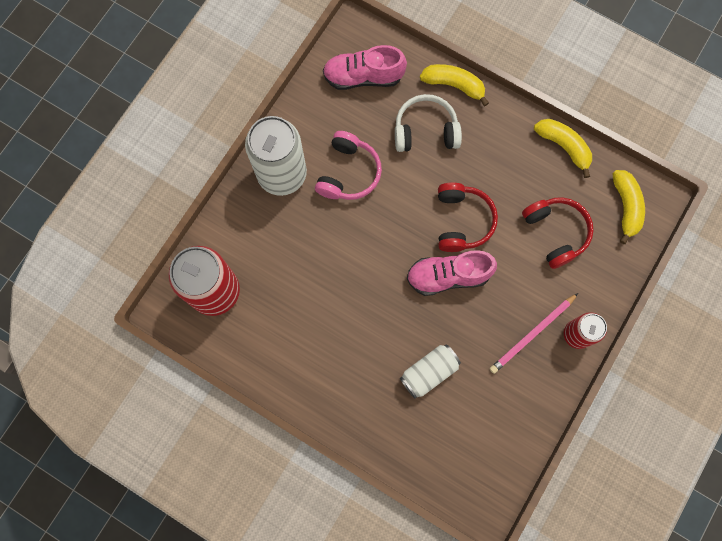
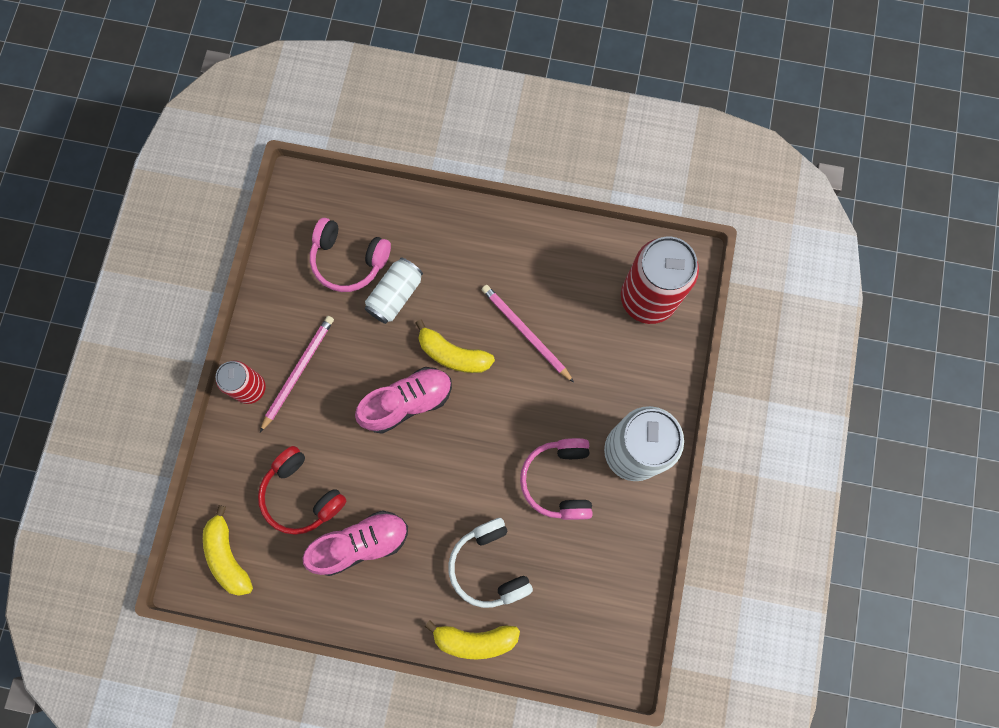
camera: 160 degrees right, 0 degrees up
(329, 299) = (525, 332): none -> pink pencil
(363, 77) = (588, 609): pink shoe -> pink shoe (361, 543)
(425, 130) = (489, 566): white headphones -> white headphones turned 90 degrees clockwise
(460, 420) = (349, 260): none -> pink headphones
(462, 221) = (411, 470): red headphones -> none
(563, 147) = (319, 606): yellow banana -> yellow banana (453, 354)

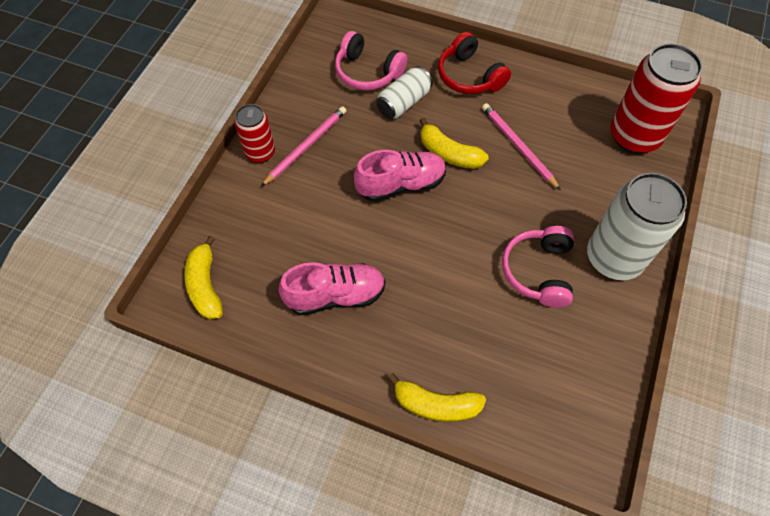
camera: 10 degrees right, 15 degrees down
(302, 495) = (287, 244): red headphones -> red headphones (469, 76)
(489, 566) = (459, 337): white headphones -> none

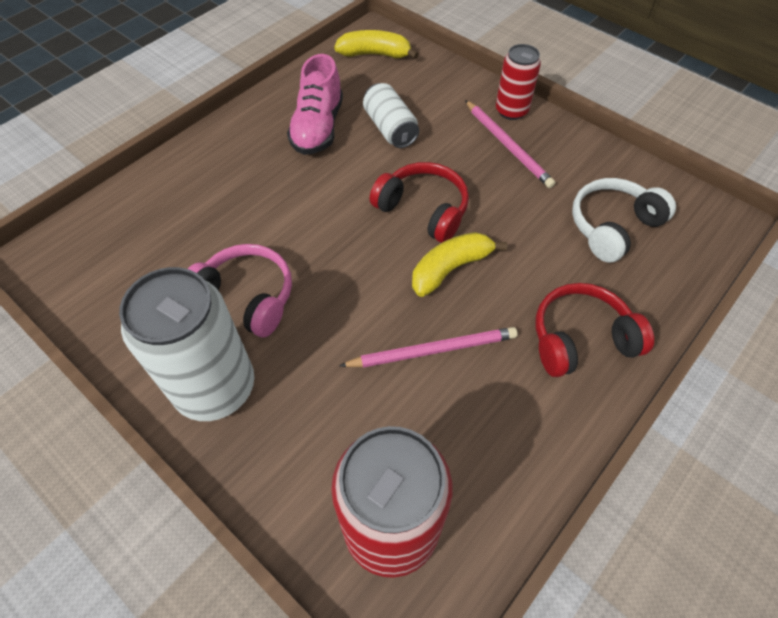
camera: 110 degrees right, 5 degrees down
(367, 72) = (612, 226): pink headphones -> white headphones
(401, 184) = (423, 210): pink shoe -> red headphones
(404, 102) = (549, 248): white can -> white can (390, 128)
(436, 404) = (171, 166): yellow banana -> none

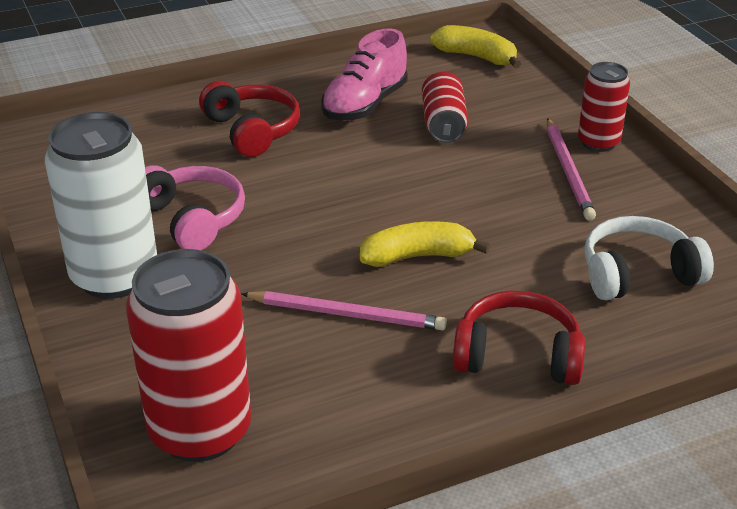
camera: 25 degrees right, 20 degrees down
(390, 128) = (443, 124): white can -> red can
(423, 210) = (426, 200): red headphones -> red headphones (252, 130)

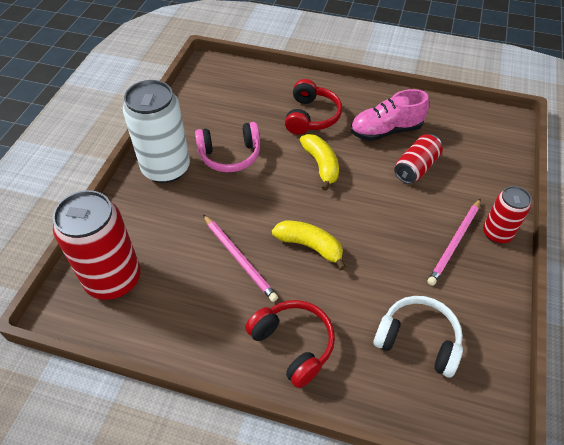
camera: 40 degrees right, 15 degrees up
(192, 219) = (230, 155): pink headphones -> pink headphones turned 75 degrees clockwise
(476, 57) = (486, 131): yellow banana -> yellow banana (321, 165)

